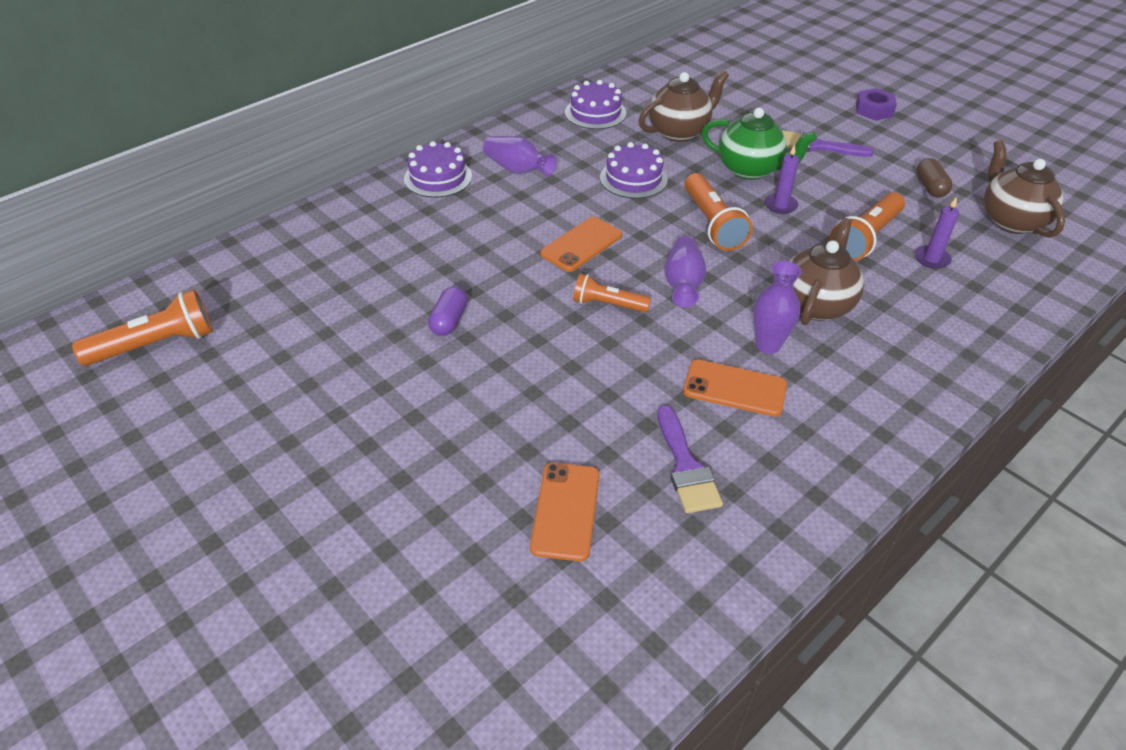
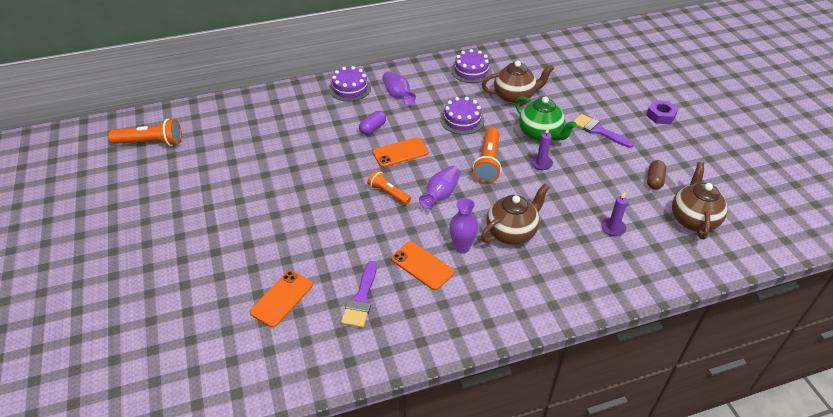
camera: 25 degrees right, 0 degrees up
(449, 321) = (297, 175): purple capsule -> purple capsule (372, 128)
(865, 238) = (579, 201): orange flashlight -> none

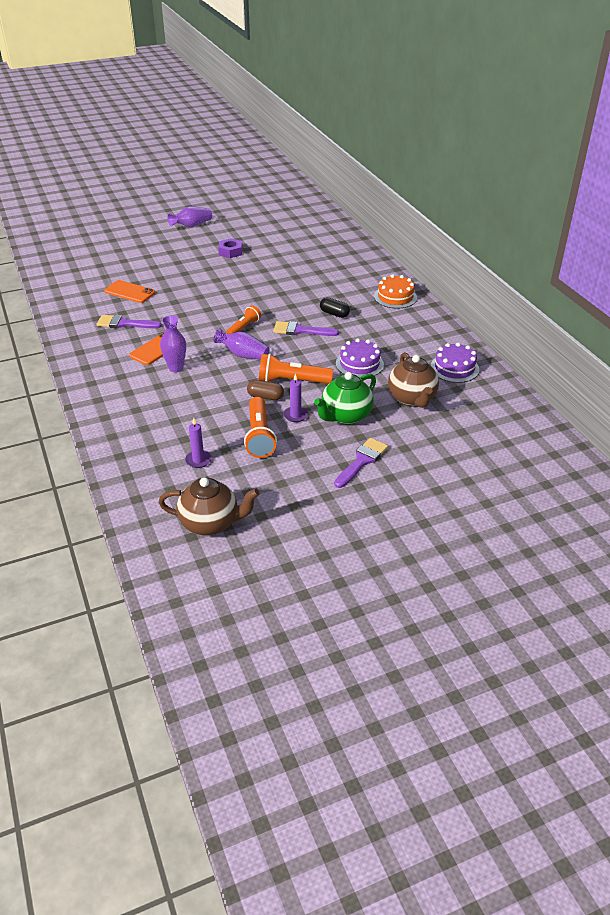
camera: 85 degrees right, 5 degrees down
(151, 142) = (296, 221): orange flashlight -> orange flashlight (259, 436)
(350, 88) = (395, 297): purple cake -> orange cake
(372, 128) = (334, 314): purple capsule -> black capsule
(398, 95) = (391, 324): purple vase -> purple vase (192, 225)
(400, 152) = (300, 330): orange phone -> purple brush
(512, 232) = (193, 395): brown teapot -> none
(654, 180) = (276, 499): brown capsule -> brown capsule (265, 397)
(660, 115) = (406, 519): purple nut -> purple nut (230, 252)

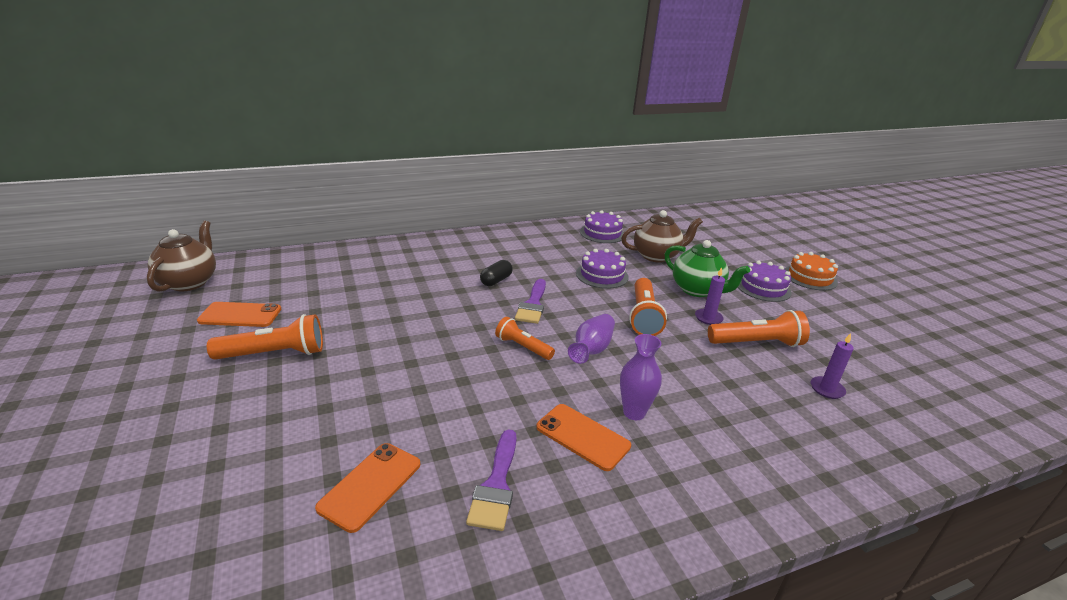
camera: 90 degrees left, 10 degrees down
(192, 225) = (119, 400): purple vase -> none
(210, 523) = (922, 380): brown teapot -> brown teapot (189, 282)
(230, 252) = (274, 354): purple nut -> orange flashlight
(265, 397) = (680, 336): brown capsule -> none
(268, 235) = (240, 315): none -> orange phone
(362, 461) = (763, 288): purple brush -> purple cake
(395, 297) = (466, 244): orange cake -> orange cake (810, 277)

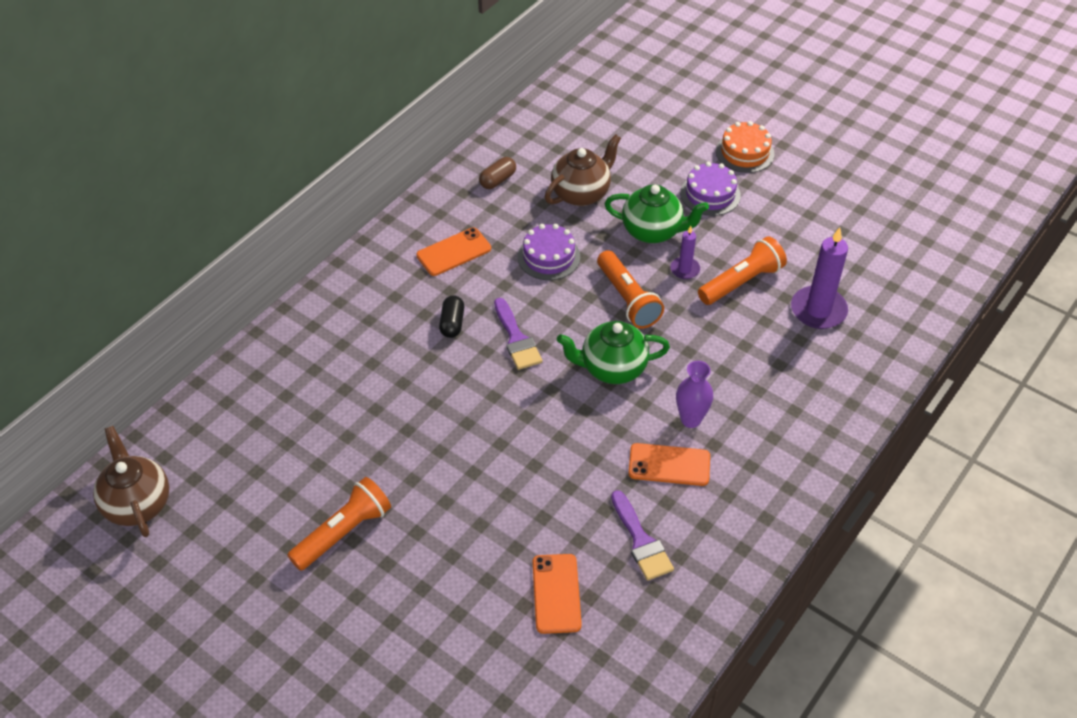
camera: 30 degrees left, 20 degrees up
(240, 315) = (252, 511): orange phone -> orange phone (453, 252)
(523, 347) = (552, 399): orange flashlight -> none
(592, 349) = (612, 368): purple vase -> green teapot
(602, 233) = (498, 180): purple cake -> brown capsule
(827, 389) = (818, 310): purple candle -> purple candle, size x1.84

